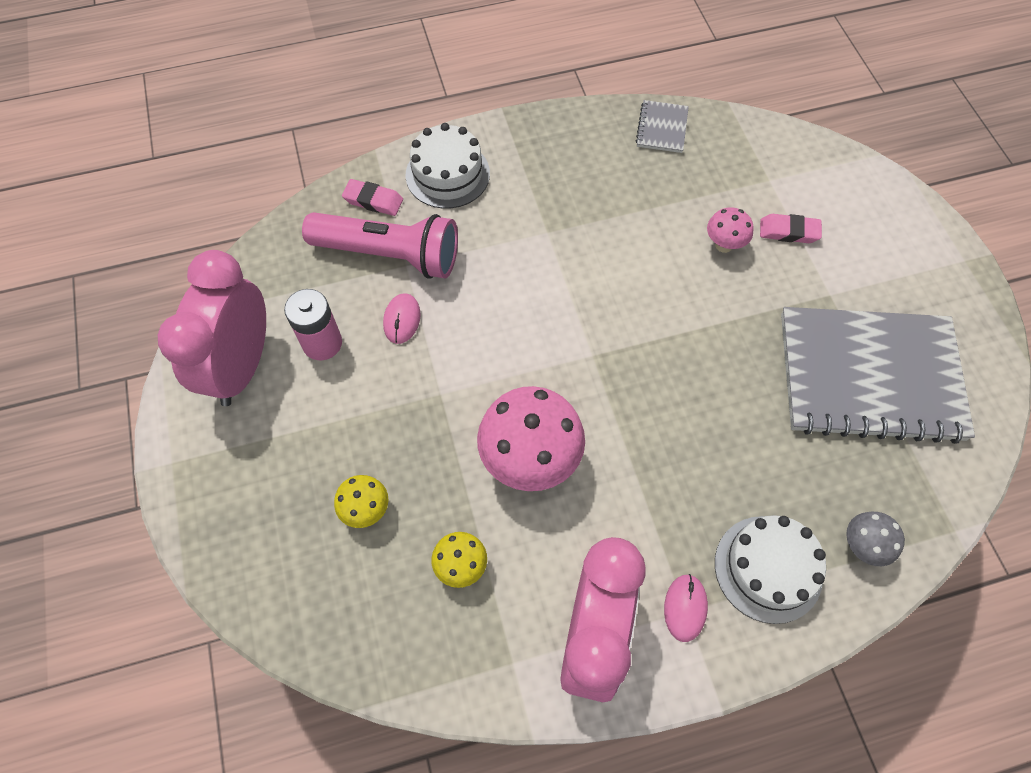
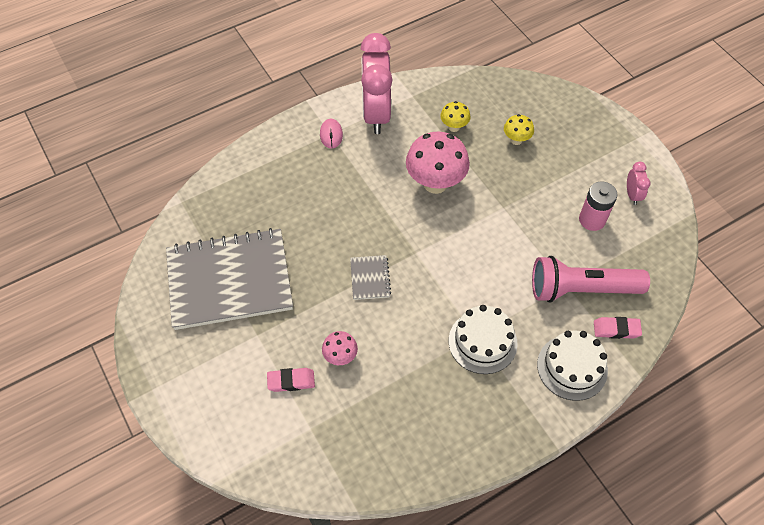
camera: 165 degrees right, 5 degrees down
(241, 366) = (632, 195): pink clock -> pink clock, size x0.43
(402, 320) = (549, 246): pink mouse -> none
(662, 128) = (411, 461): grey notebook -> grey notebook (370, 278)
(768, 568) = (288, 161): white cake -> white cake (482, 342)
(862, 546) = (236, 182): grey mushroom -> none

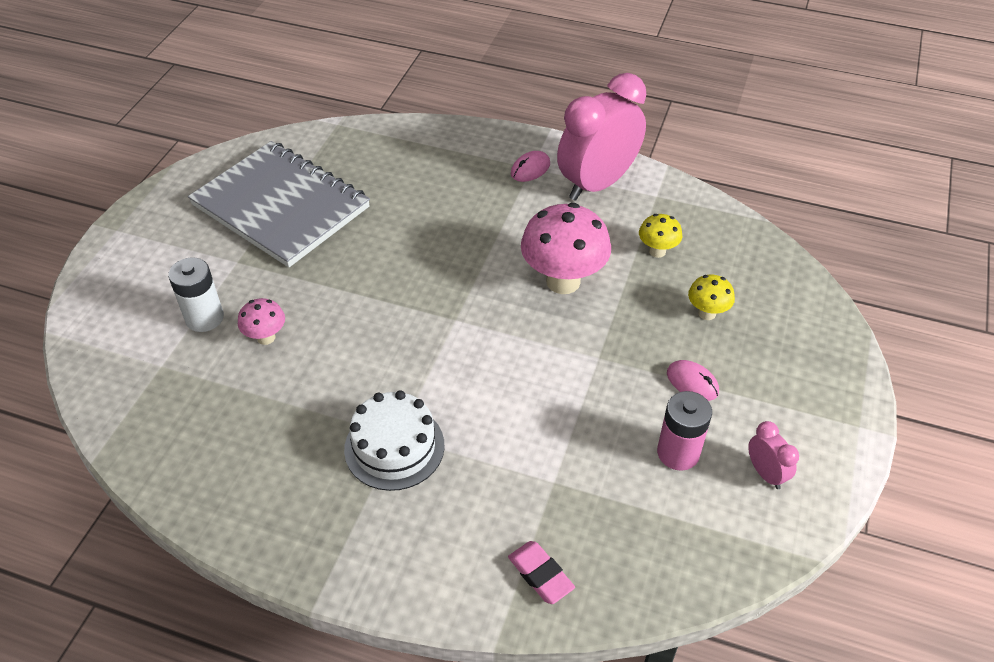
camera: 50 degrees right, 10 degrees down
(291, 381) = (204, 318): pink eraser -> white battery
(370, 278) = (384, 303): grey notebook -> none
(555, 181) = (692, 382): none -> pink mouse
(572, 367) = (440, 558): white cake -> none
(581, 289) = (563, 501): pink flashlight -> none
(632, 195) = (765, 473): pink clock -> pink clock turned 75 degrees counterclockwise

